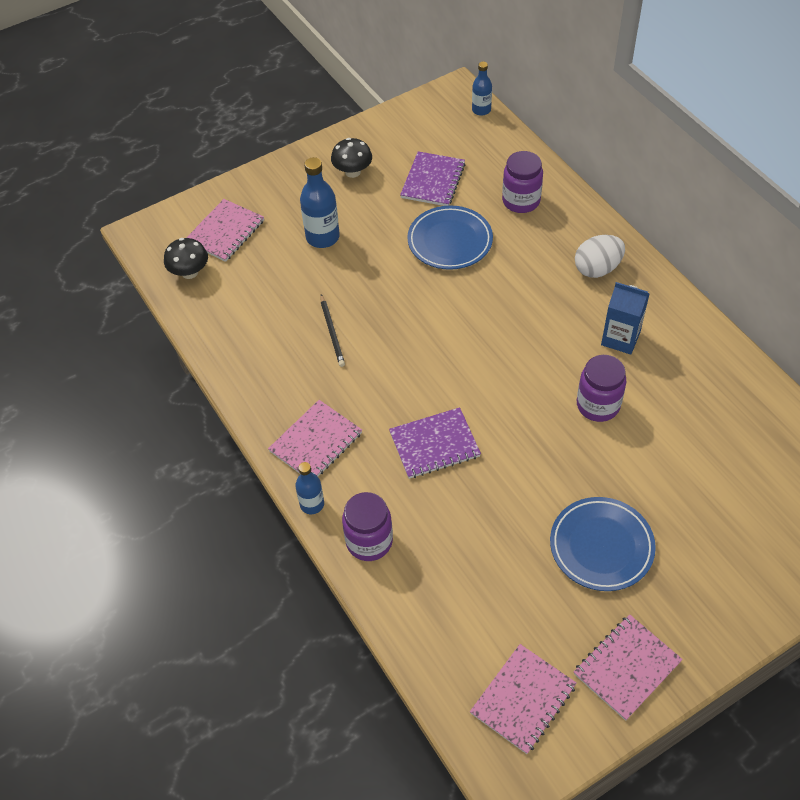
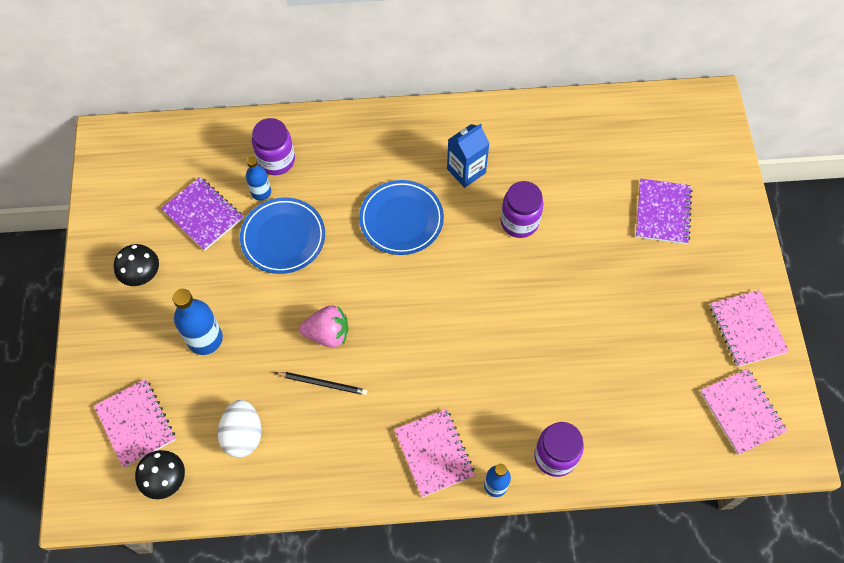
camera: 65 degrees left, 10 degrees up
(380, 314) = (328, 334): none -> pink strawberry
(434, 444) = (489, 359): purple notebook -> purple notebook (662, 212)
(481, 110) = (146, 132): blue bottle -> blue bottle (261, 192)
(597, 269) = (387, 147): white egg -> white egg (243, 435)
(601, 546) = (643, 290): blue plate -> blue plate (401, 220)

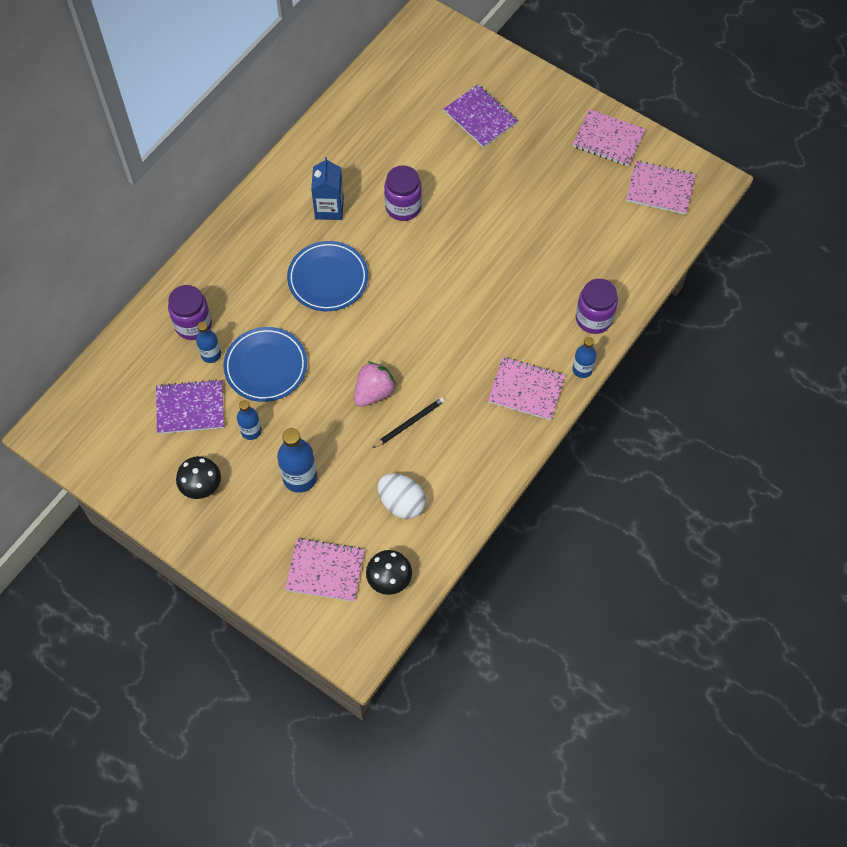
camera: 50 degrees left, 0 degrees up
(218, 272) = (251, 431): none -> blue bottle

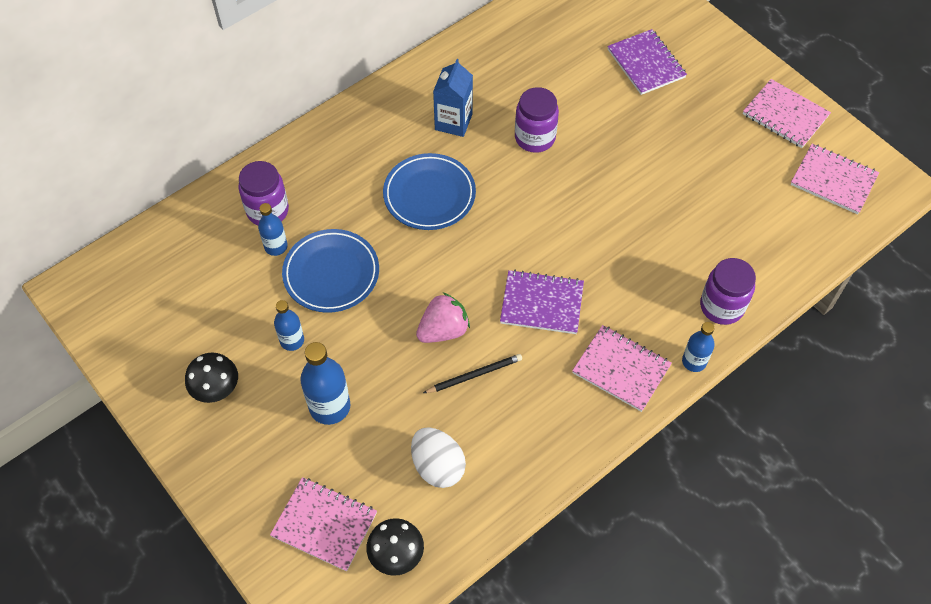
camera: 15 degrees right, 5 degrees down
(190, 408) = (234, 299): purple notebook -> purple notebook (541, 303)

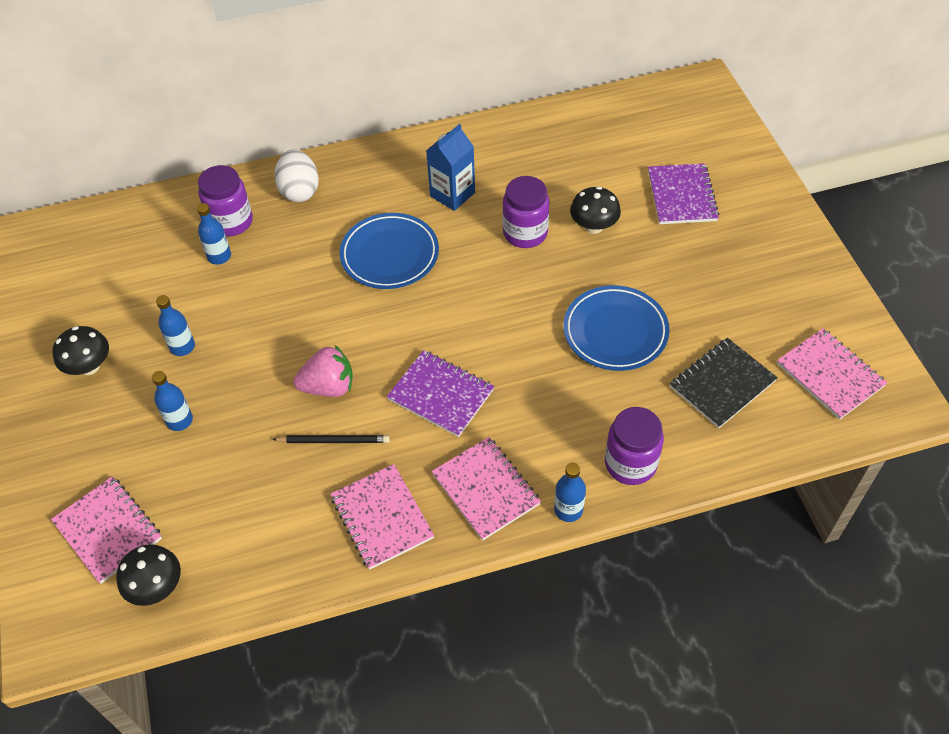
camera: 25 degrees right, 5 degrees down
(330, 406) = (179, 420): blue bottle -> blue bottle, size x0.61
(331, 273) = (255, 297): blue plate -> blue plate (615, 331)
(438, 466) = (246, 516): white egg -> white egg (299, 191)
(588, 113) = (593, 226): none -> black mushroom
(758, 216) = (722, 384): none -> black notebook
(785, 115) = (809, 291): pink notebook -> pink notebook (382, 517)

